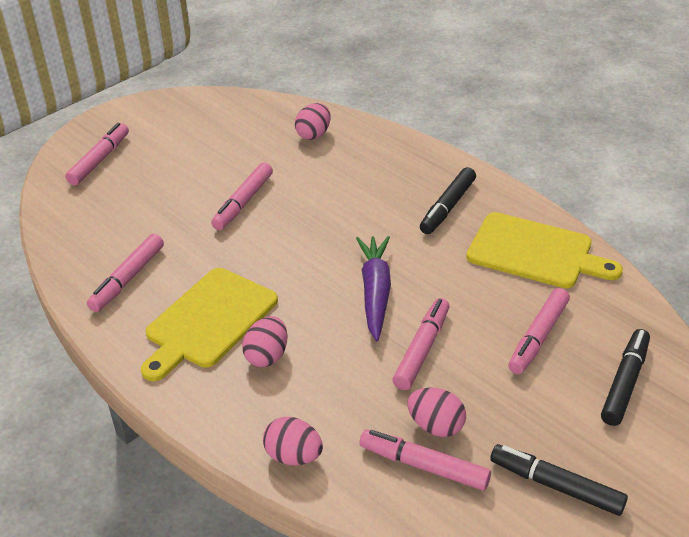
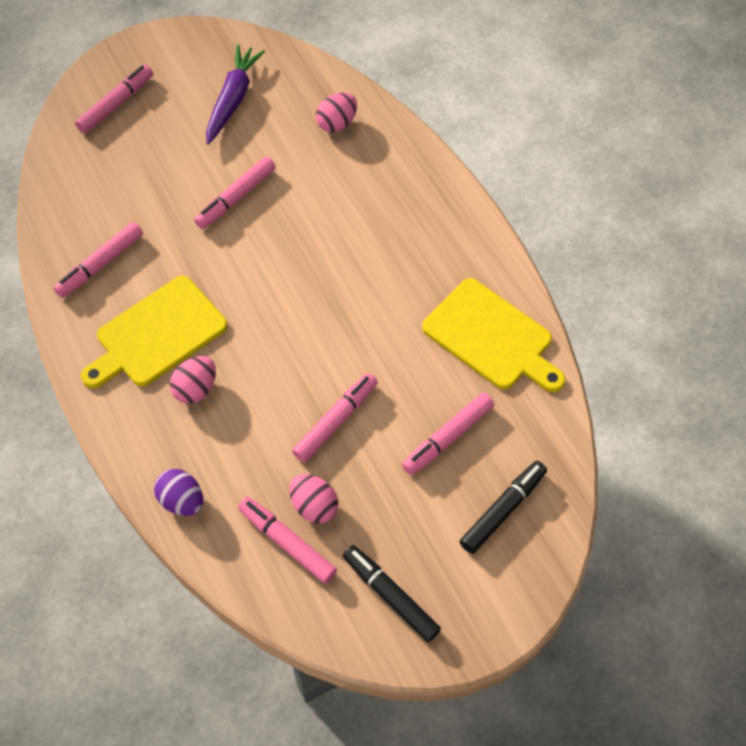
camera: 15 degrees right, 20 degrees up
(293, 456) = (182, 500): pink egg -> purple egg
(375, 292) = (319, 343): purple carrot -> purple carrot (233, 99)
(447, 207) = (431, 257): black marker -> none

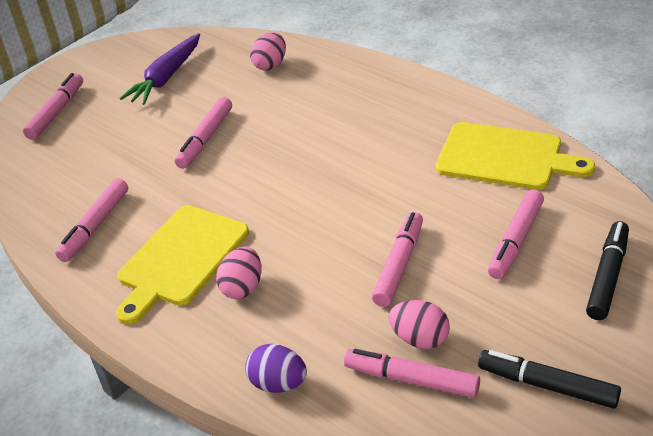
camera: 15 degrees left, 20 degrees down
(233, 99) = (166, 77): purple carrot -> purple carrot turned 150 degrees counterclockwise

